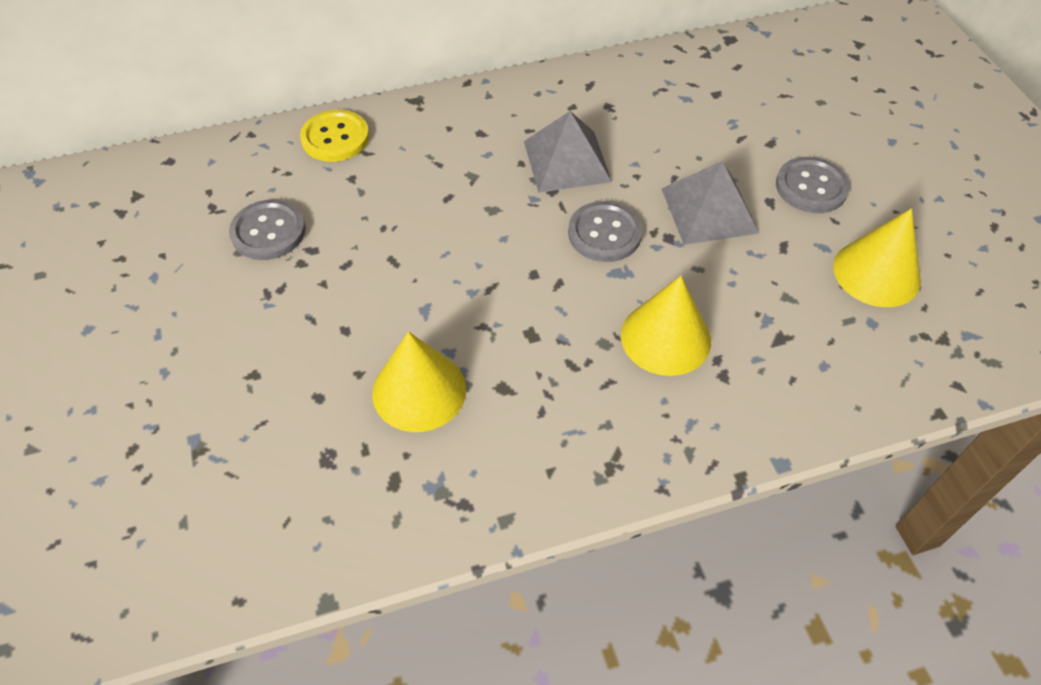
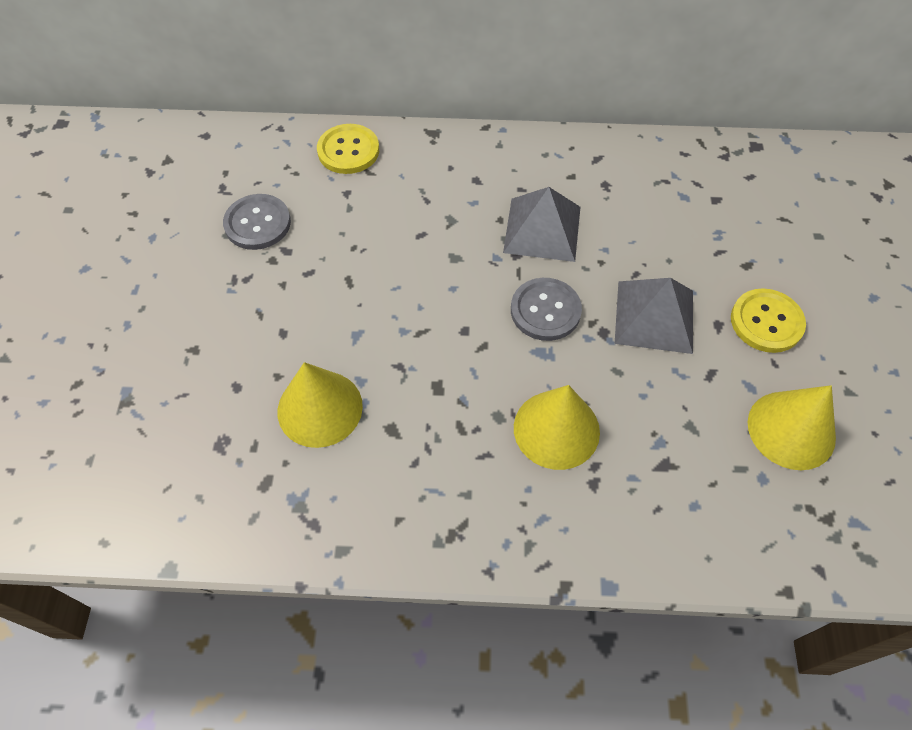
camera: 20 degrees right, 5 degrees up
(811, 187) = (766, 322): grey button -> yellow button

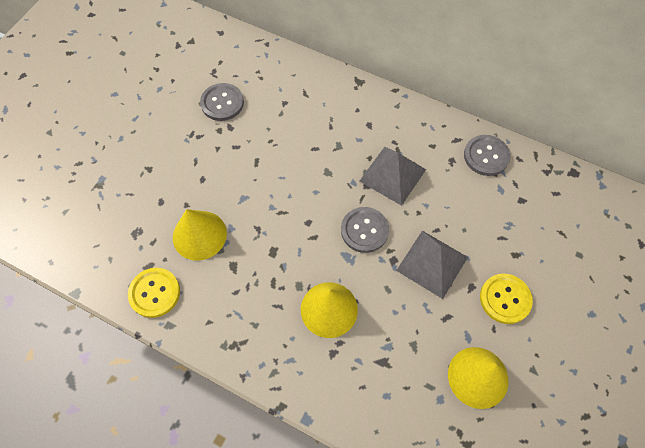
camera: 25 degrees right, 5 degrees up
(348, 151) = (300, 74): yellow button -> yellow button (154, 293)
(644, 164) = (486, 156): none -> grey button

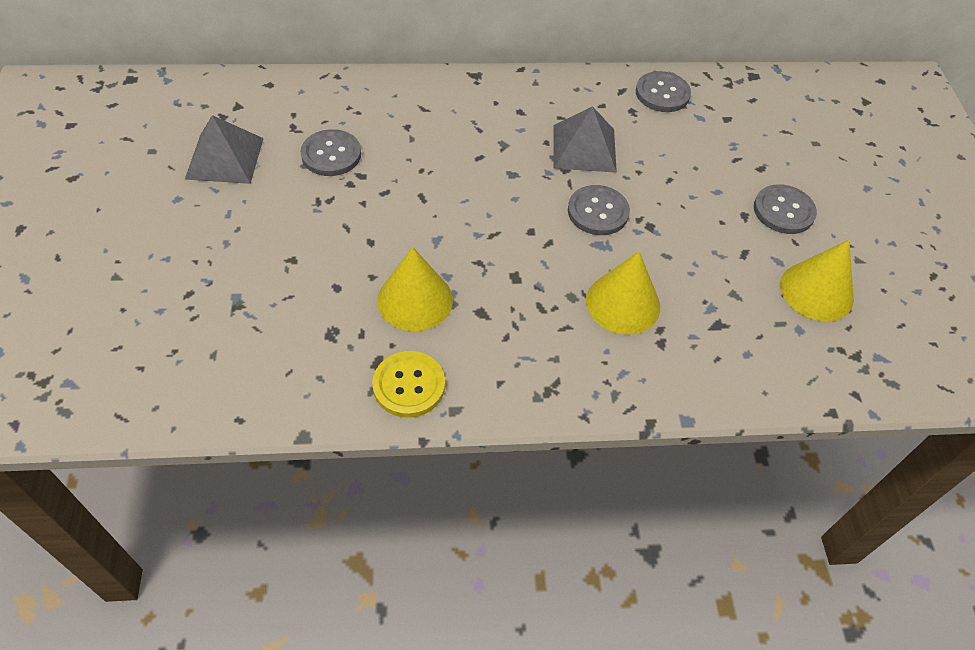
camera: 35 degrees left, 10 degrees down
(432, 263) = (690, 211): grey pyramid -> grey pyramid (225, 158)
(505, 299) = (783, 211): yellow button -> grey button

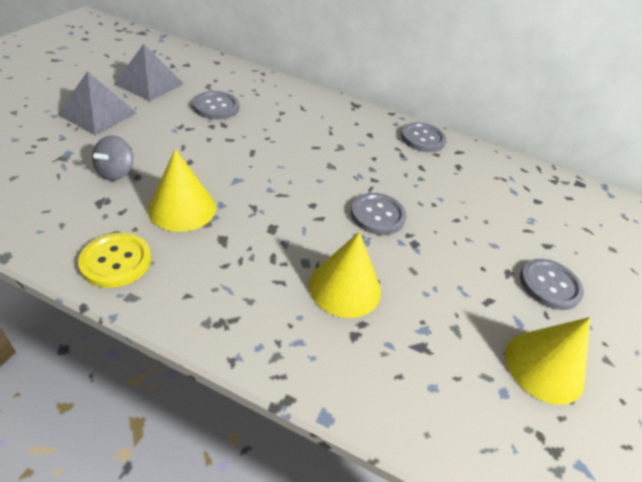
camera: 25 degrees right, 10 degrees down
(311, 293) = (116, 172): none -> grey spinning top
(584, 148) = (400, 172): grey pyramid -> grey pyramid (98, 114)
(662, 93) = (491, 165): grey button -> grey button (422, 139)

